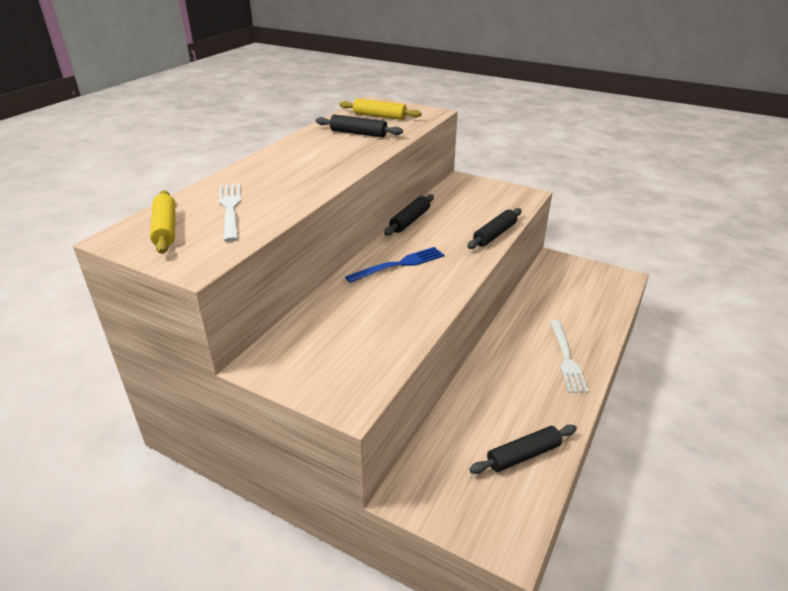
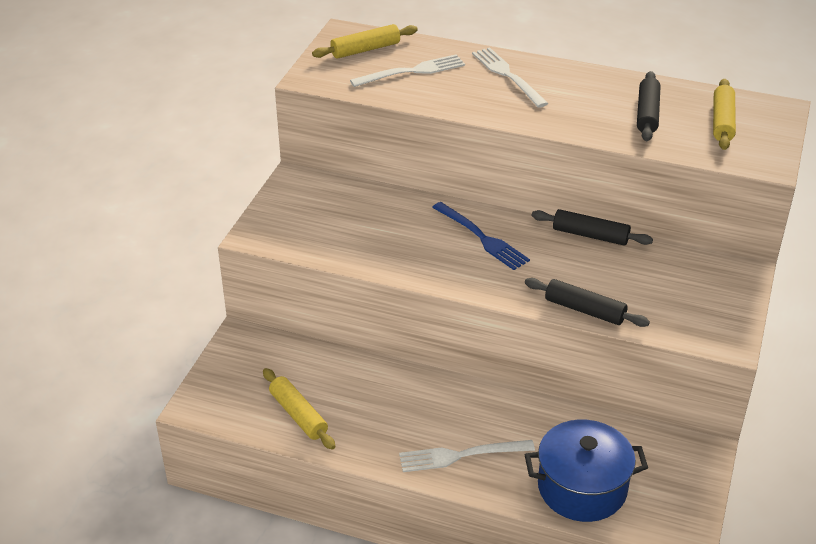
camera: 80 degrees right, 5 degrees up
(271, 170) = (507, 75): none -> white fork
(523, 455) = (298, 415): black rolling pin -> yellow rolling pin
(591, 308) = (582, 488): none -> blue pot

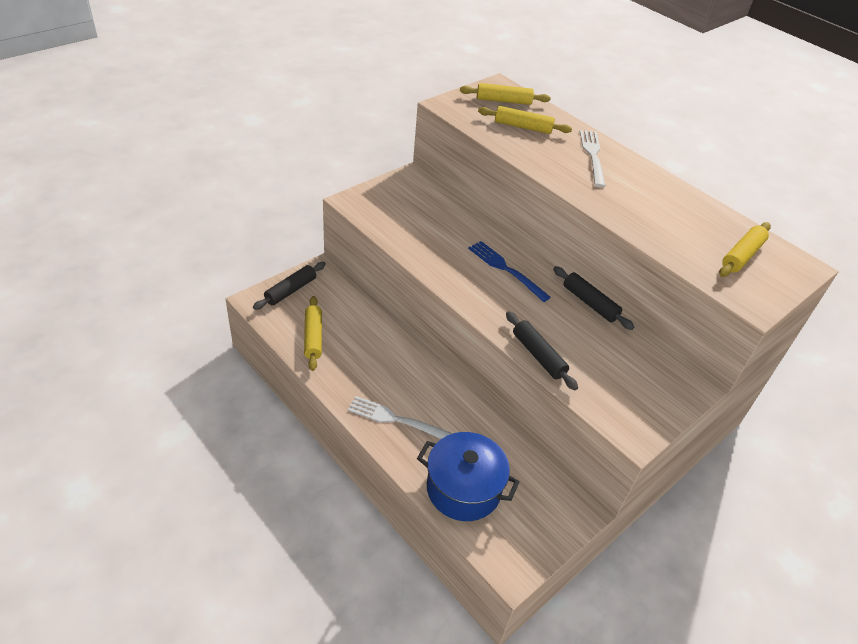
camera: 25 degrees right, 5 degrees up
(412, 71) = (523, 127): white fork -> yellow rolling pin
(482, 238) = (506, 269): blue fork -> blue fork turned 150 degrees clockwise
(647, 114) = (681, 225): black rolling pin -> black rolling pin (291, 290)

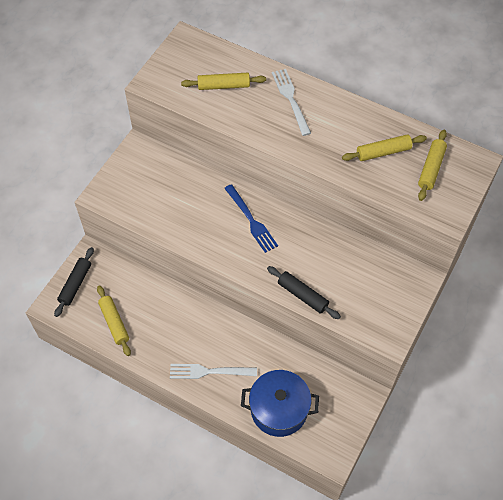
camera: 15 degrees left, 15 degrees up
(503, 101) = (196, 58): yellow rolling pin -> yellow rolling pin (383, 152)
(506, 269) = (251, 220): blue fork -> blue fork turned 150 degrees counterclockwise
(590, 303) = (326, 229): black rolling pin -> none

